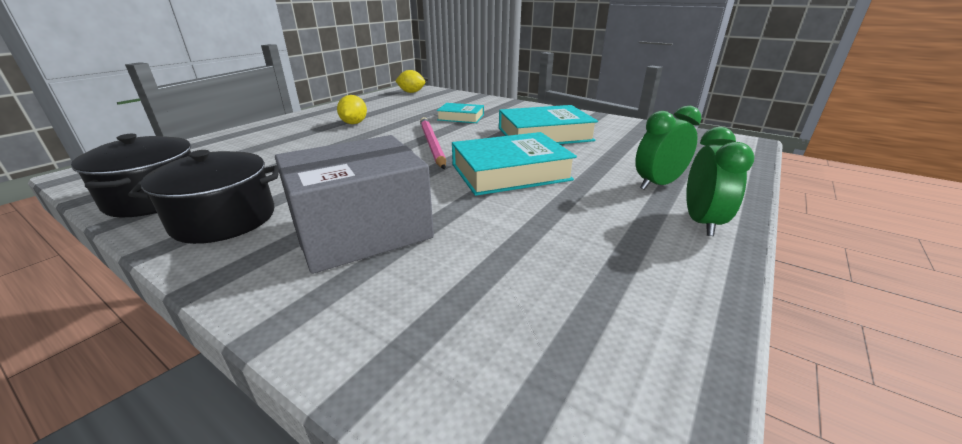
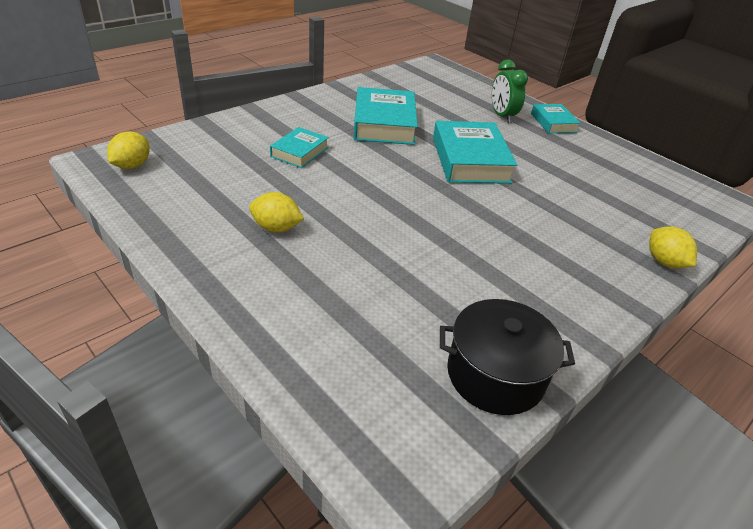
camera: 80 degrees left, 10 degrees up
(224, 219) = (546, 312): black pot -> none
(308, 322) = (664, 262): none -> yellow lemon
(362, 231) = (566, 238): grey box -> none
(432, 144) = (388, 184): pink pencil -> none
(701, 222) = (553, 123): green clock -> turquoise book

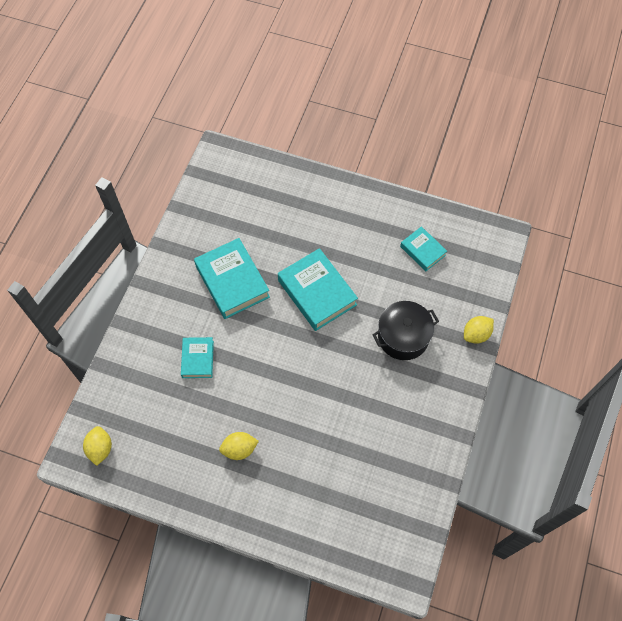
camera: 25 degrees left, 25 degrees up
(495, 375) = (418, 488): black pot -> black pot (403, 337)
(502, 116) = (311, 212): green clock -> none
(553, 123) = (353, 198): turquoise book -> turquoise book (422, 251)
(664, 262) = (476, 334): yellow lemon -> yellow lemon turned 75 degrees counterclockwise

